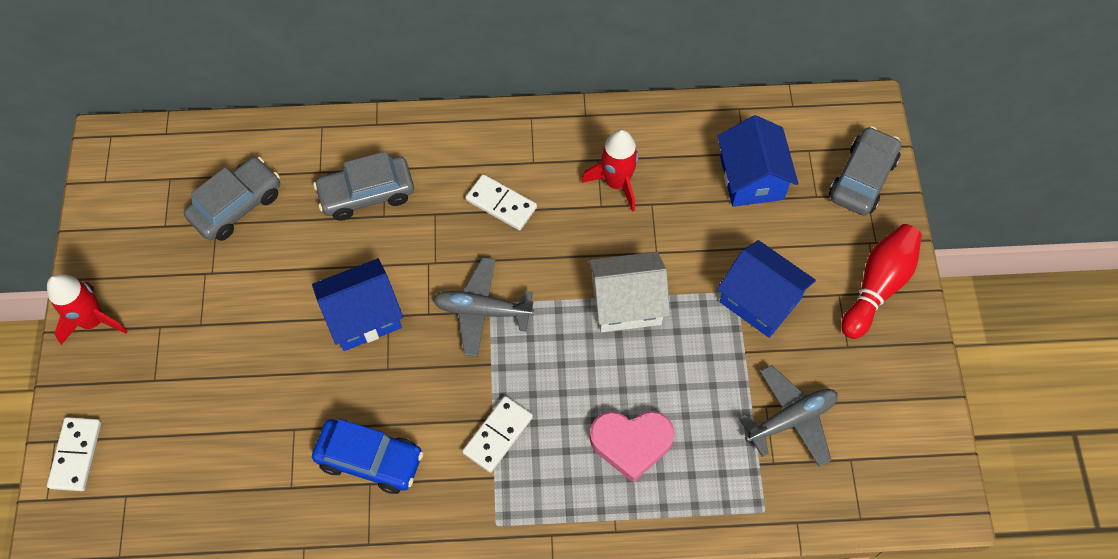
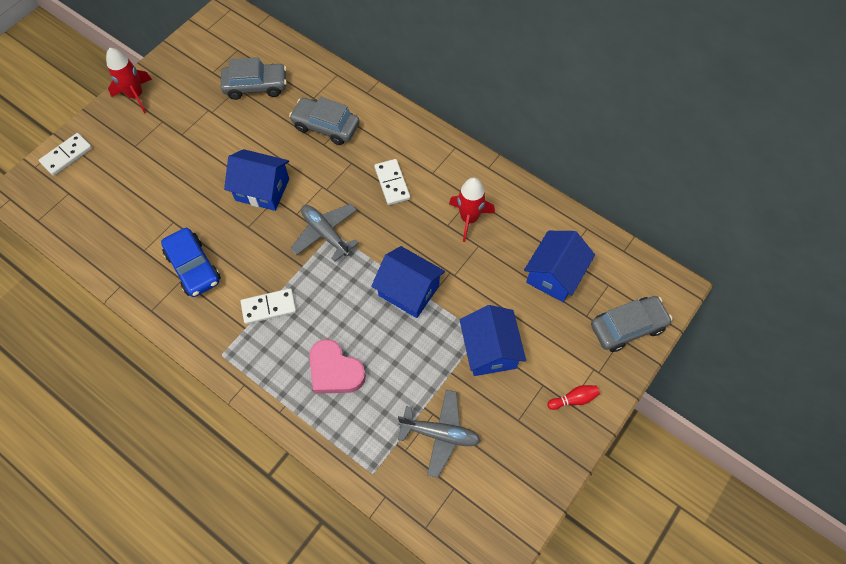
camera: 40 degrees right, 0 degrees up
(626, 303) = (408, 290): white house -> blue house
(878, 286) = (573, 399): red bowling pin -> red bowling pin, size x0.50

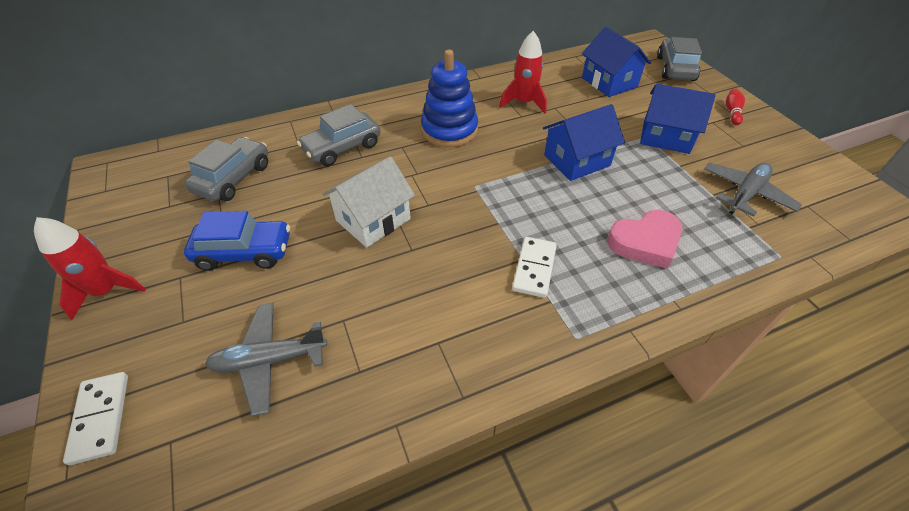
camera: 60 degrees left, 15 degrees down
(193, 267) = (429, 322): blue car -> blue car (244, 252)
(262, 189) = (373, 220): blue house -> white house
(326, 234) = (471, 191): grey plane -> grey plane (269, 360)
(392, 183) = (449, 130): white domino -> blue stacking toy

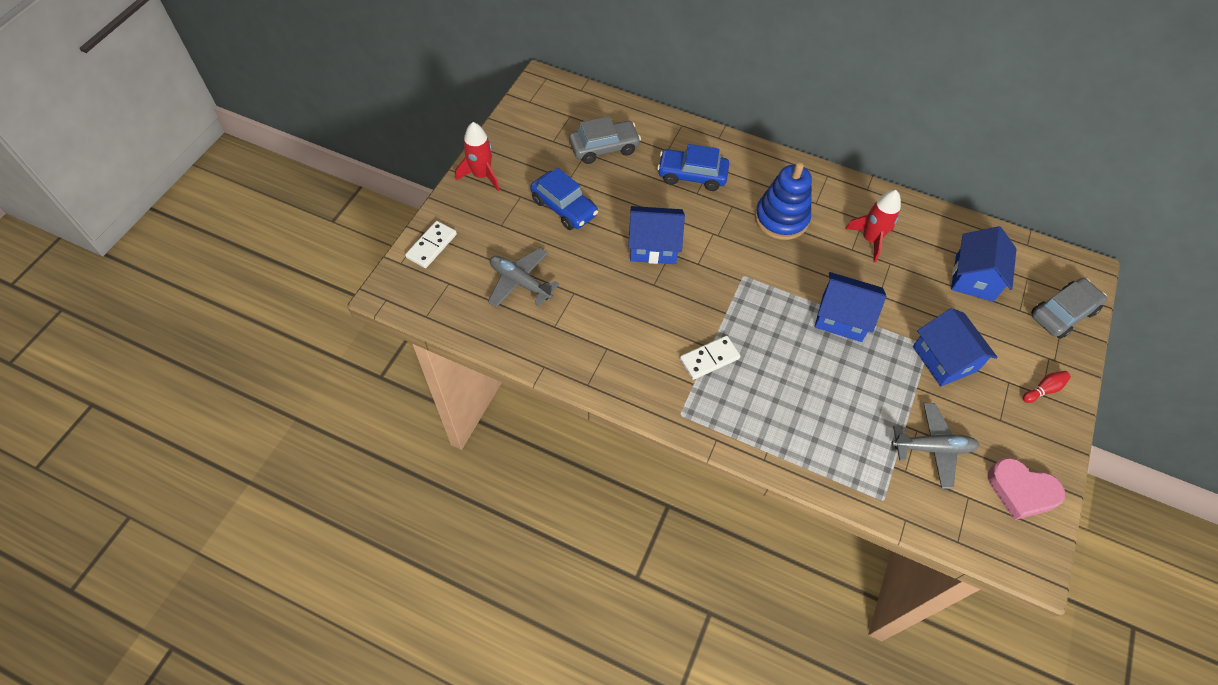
camera: 45 degrees right, 10 degrees up
(342, 147) = (692, 175): grey car -> blue car
(373, 220) = (653, 246): white house -> blue house
(645, 242) = (803, 408): pink heart -> pink heart (1021, 491)

